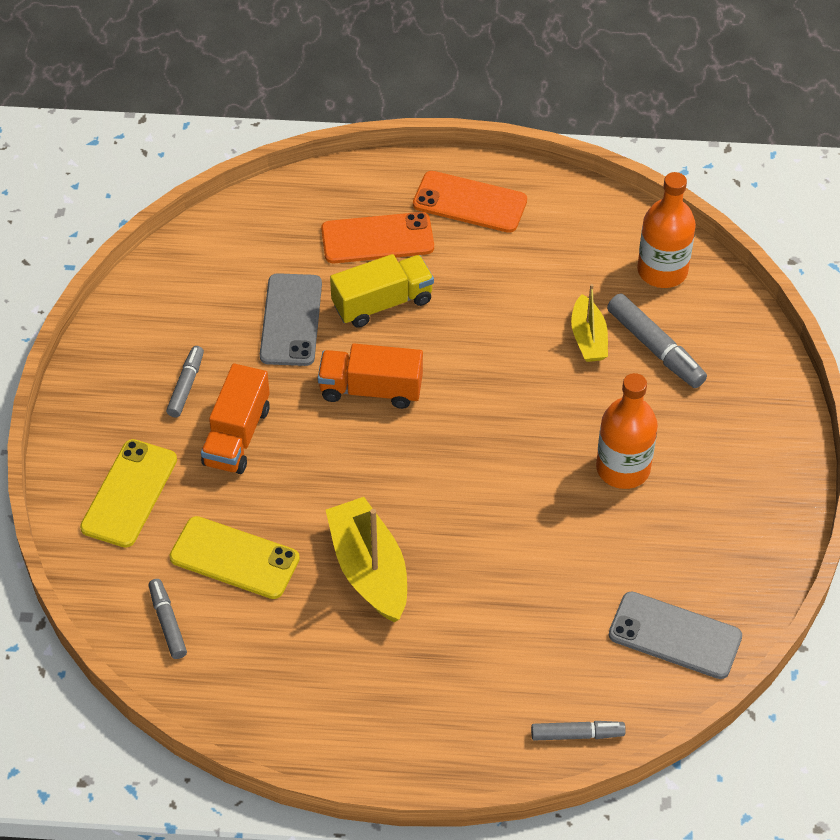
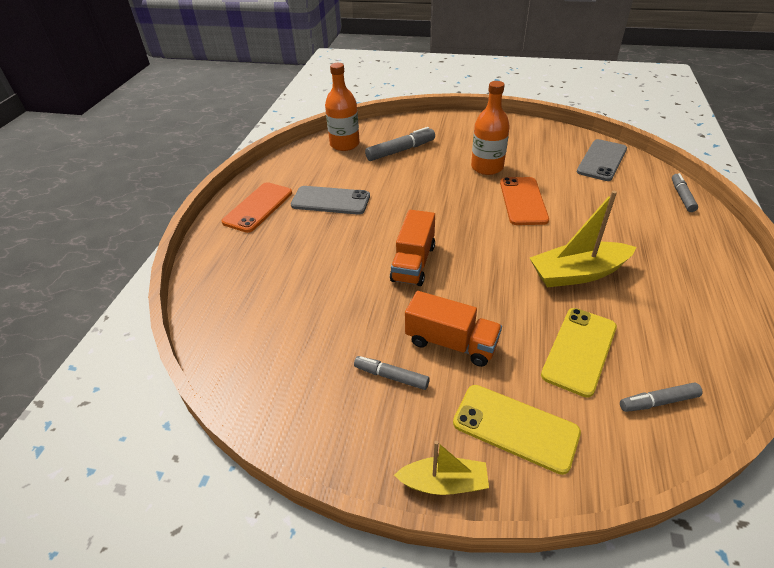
camera: 80 degrees left, 10 degrees down
(291, 320) = (335, 302): grey phone -> grey phone (330, 201)
(377, 239) = (271, 251): orange phone -> orange phone (523, 201)
(382, 303) = (333, 252): yellow truck -> none
(588, 338) = (388, 171): yellow boat -> yellow boat (443, 483)

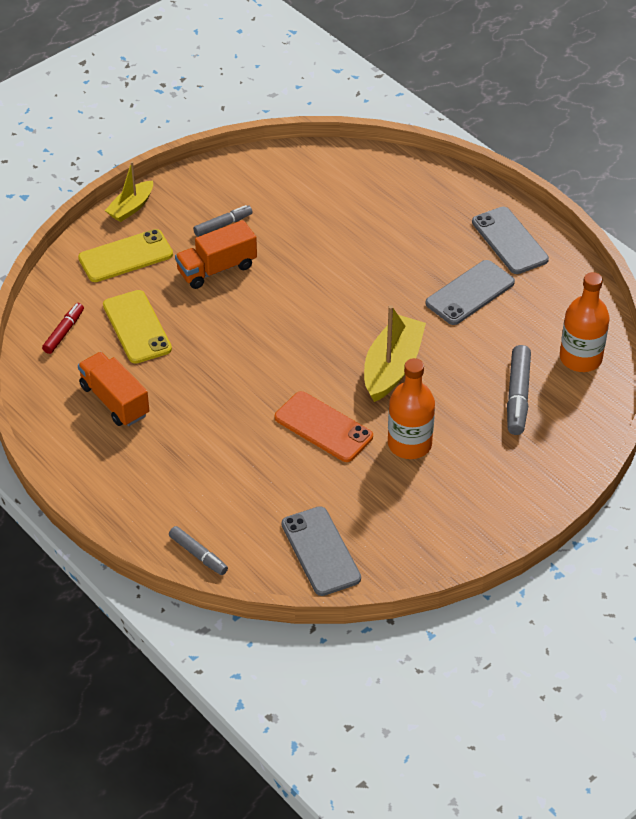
camera: 125 degrees right, 5 degrees up
(258, 207) = (509, 241): orange phone -> grey phone
(413, 263) = (319, 298): orange truck -> orange truck (114, 401)
(577, 273) = (198, 386): yellow boat -> yellow boat (392, 367)
(658, 402) = (64, 332): grey marker -> red marker

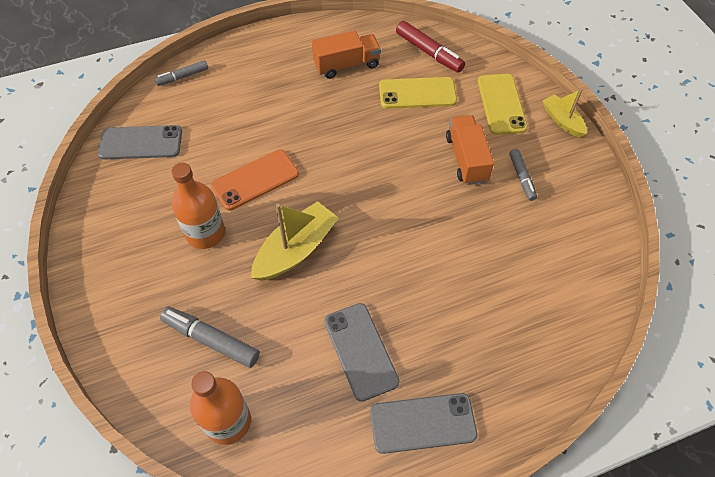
camera: 110 degrees right, 10 degrees up
(64, 332) = (429, 52): red marker -> red marker, size x1.57
(392, 367) = (296, 250): yellow boat -> yellow boat turned 90 degrees counterclockwise

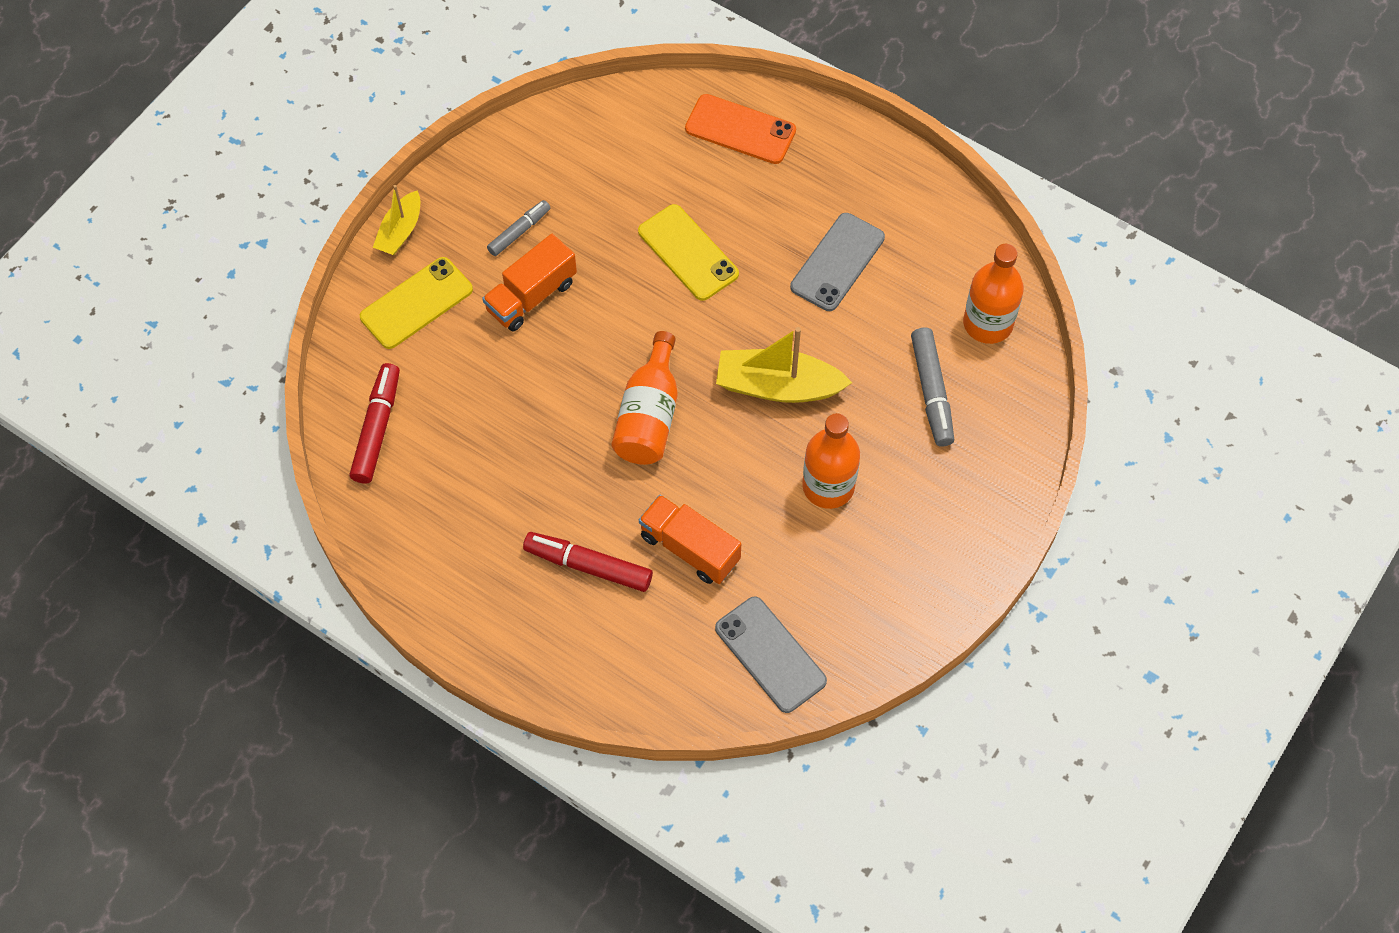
camera: 125 degrees left, 5 degrees up
(183, 77) = (633, 694): grey marker -> none
(255, 180) = (723, 487): orange phone -> orange phone (740, 130)
(268, 95) = (588, 566): none -> red marker
(334, 171) = (649, 416): none -> orange bottle
(346, 65) = (469, 510): orange truck -> orange truck (689, 548)
(417, 93) = (462, 401): yellow phone -> yellow phone (688, 253)
(423, 423) = (862, 178): grey phone -> none

